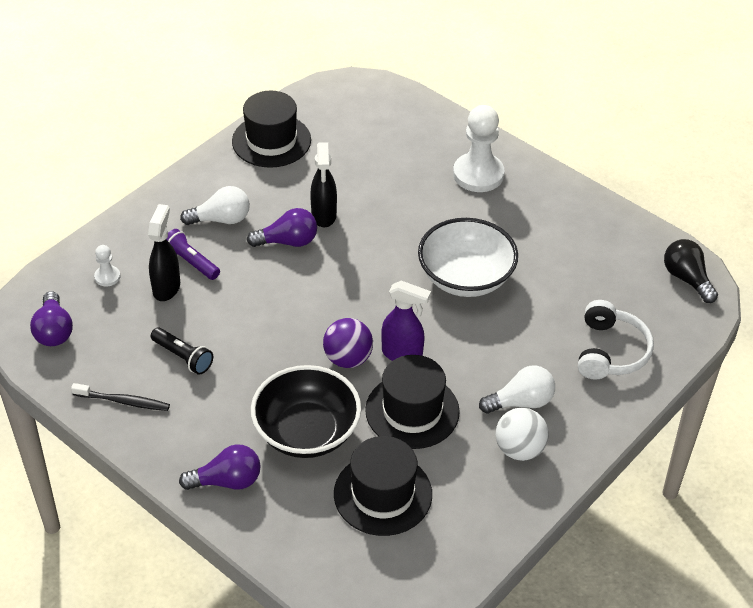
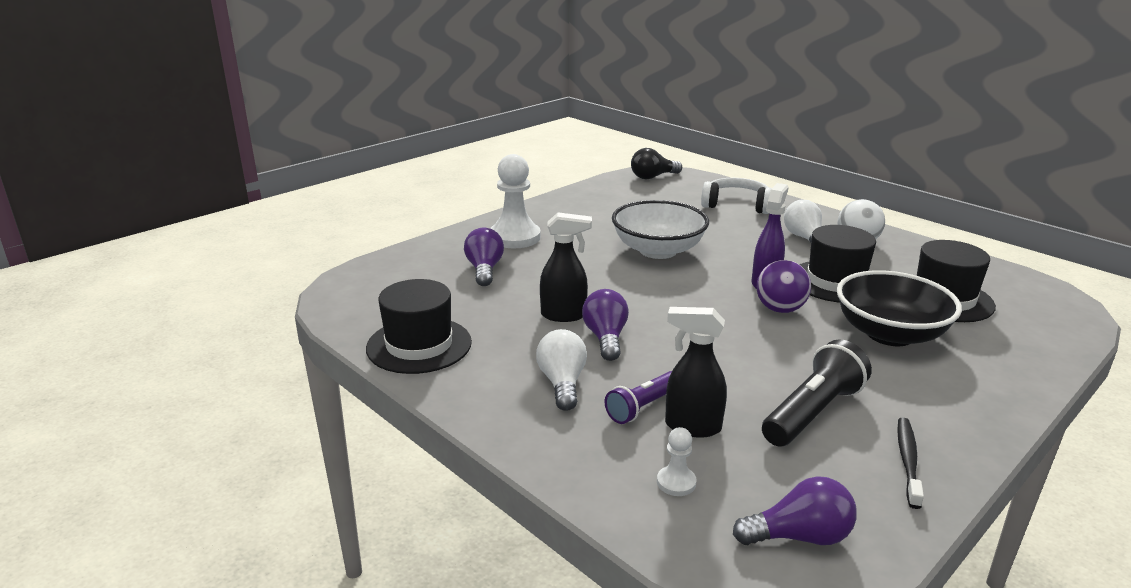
camera: 85 degrees left, 20 degrees down
(183, 357) = (812, 413): black flashlight -> black flashlight, size x1.58
(227, 481) = (985, 382): purple light bulb -> purple light bulb (484, 270)

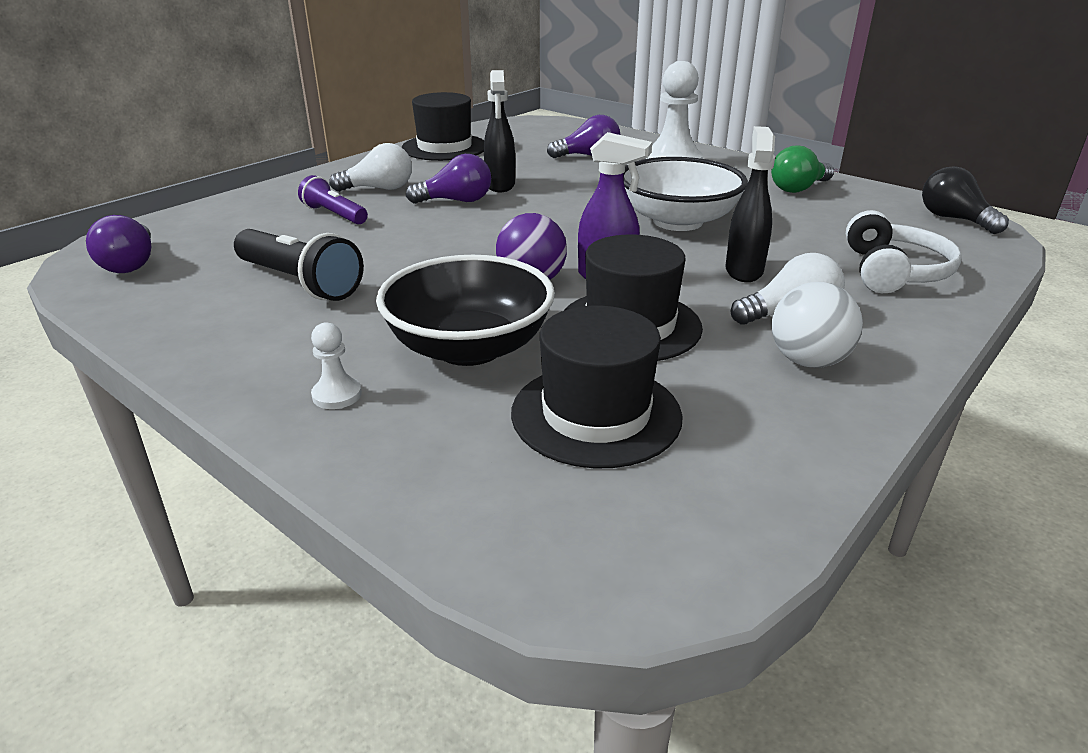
camera: 85 degrees right, 5 degrees up
(591, 205) = (798, 188): none -> green light bulb
(676, 482) = (225, 225): white pawn -> white pawn (337, 395)
(692, 427) = (297, 231): black spray bottle -> black spray bottle (743, 271)
(908, 461) = (196, 322): black toothbrush -> none

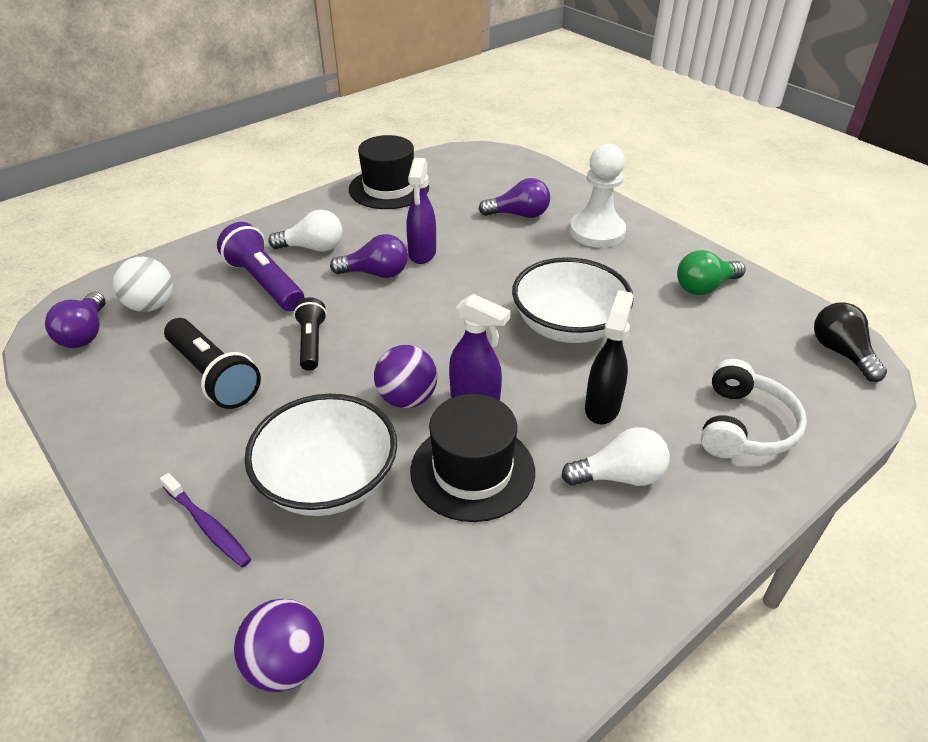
camera: 10 degrees right, 10 degrees up
(334, 215) = (265, 283): purple flashlight -> purple flashlight, size x1.58
(337, 395) = (208, 526): white pawn -> purple toothbrush
(406, 251) = (311, 343): none -> black flashlight
(469, 347) = (328, 481): black bowl -> white bowl
(483, 497) = (286, 664): none -> purple ball
(500, 186) = (422, 254): black spray bottle -> purple spray bottle
(596, 414) = (405, 581): black hat -> none
(808, 361) = (611, 541): white ball -> white ball (151, 306)

